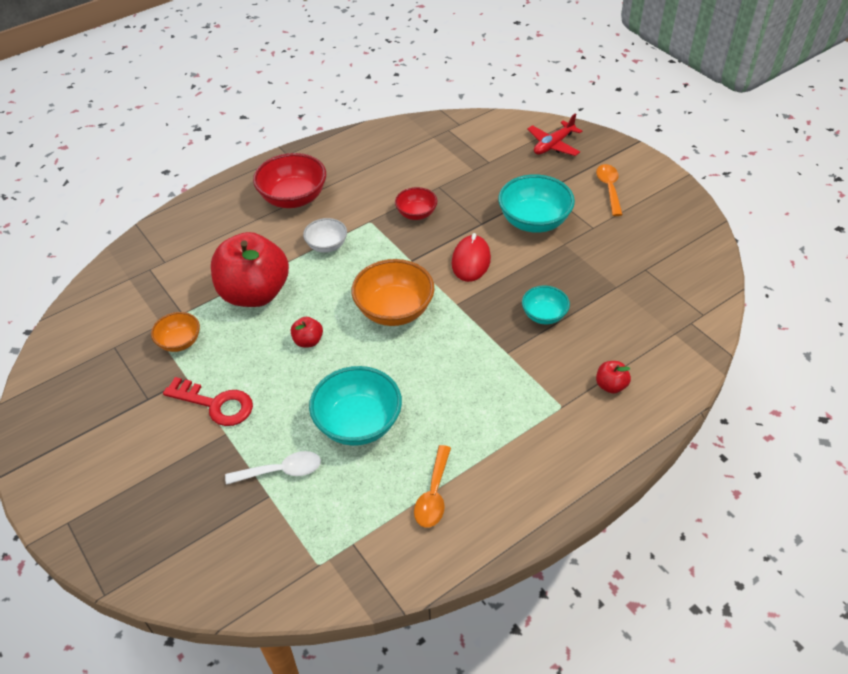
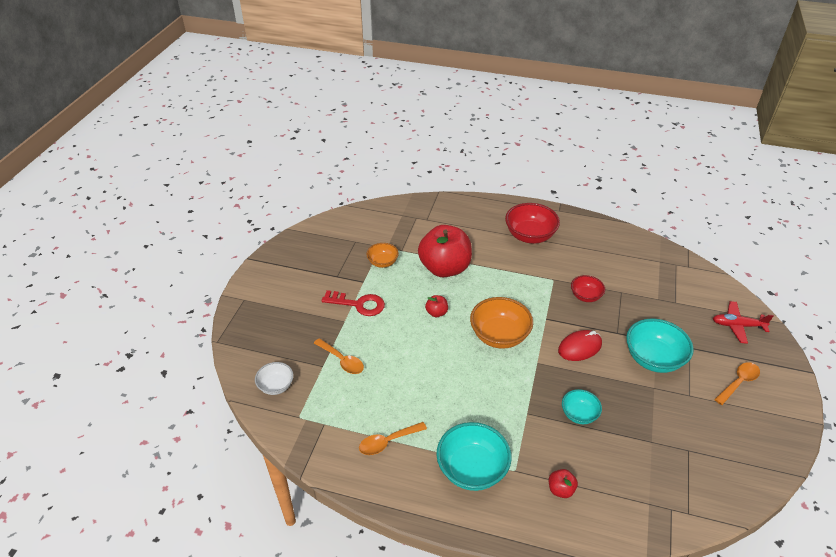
camera: 50 degrees right, 5 degrees down
(215, 404) = (358, 304): red key -> red key turned 60 degrees counterclockwise
(281, 471) = (342, 360): white spoon -> orange spoon
(327, 245) = (512, 273): white bowl -> white bowl (276, 386)
(358, 423) = (403, 373): turquoise bowl -> turquoise bowl (472, 469)

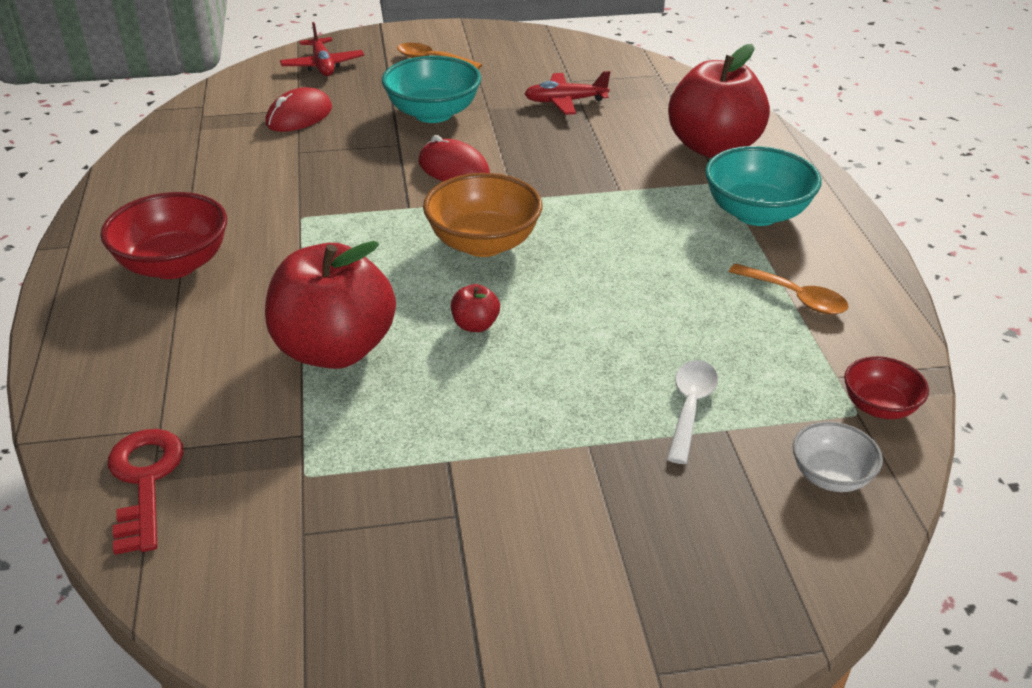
camera: 115 degrees left, 5 degrees down
(342, 360) = (690, 407): orange spoon -> white spoon
(358, 304) = (524, 441): red key -> red key (145, 481)
(383, 262) = (363, 451): orange bowl -> none
(560, 489) = (713, 147): red apple -> red apple, size x2.49
(579, 414) = (583, 152): turquoise bowl -> none
(585, 296) = (328, 180): red bowl -> red bowl (879, 407)
(654, 433) = (565, 101): none -> red plane
(665, 300) = (299, 116): none -> red mouse

